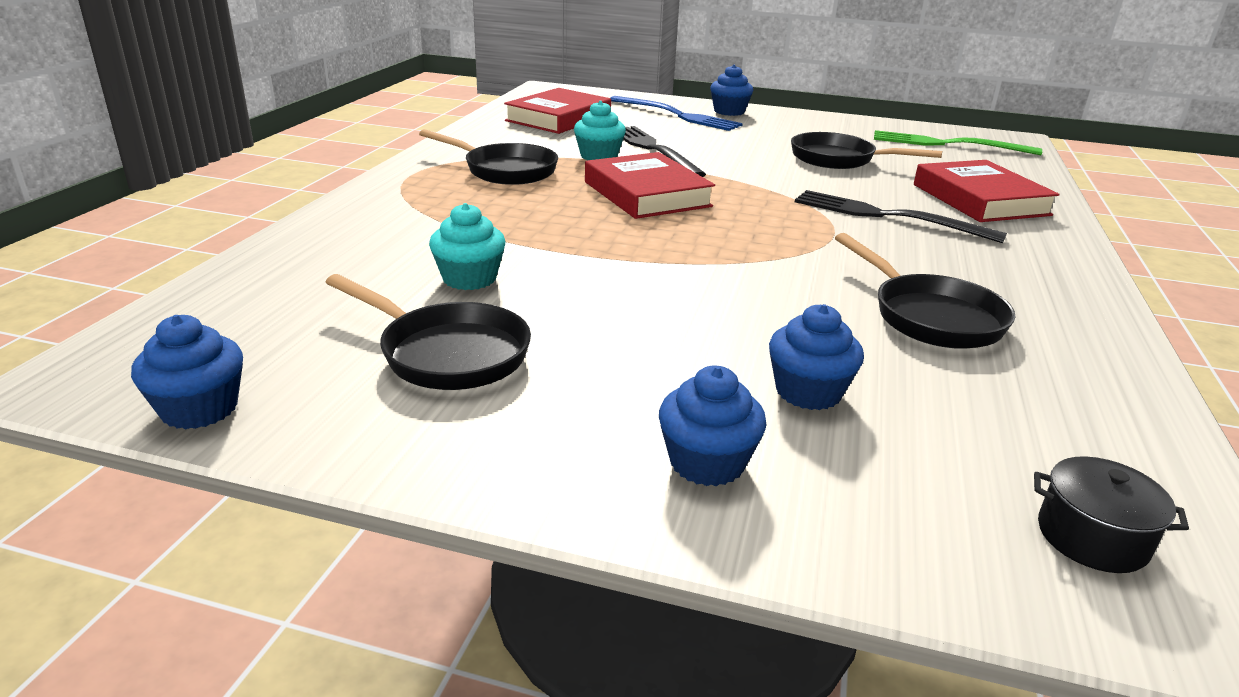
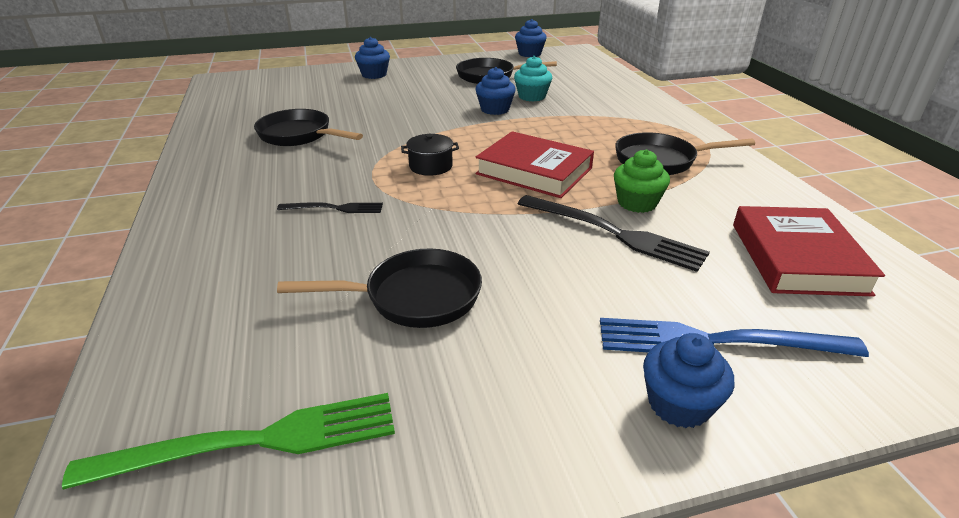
camera: 150 degrees right, 5 degrees up
(599, 156) = (637, 203): turquoise cupcake -> green cupcake
(808, 392) = (350, 95): blue cupcake -> blue cupcake (495, 109)
(887, 216) = (335, 208): black fork -> black fork, size x0.56
(980, 199) = (238, 268): red book -> none
(1092, 537) = (251, 85): black pot -> black pot (430, 166)

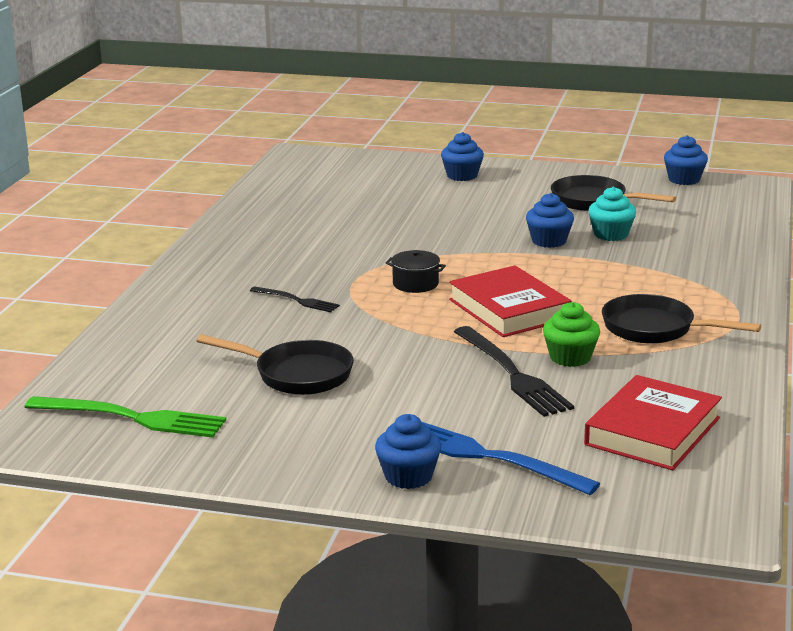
camera: 30 degrees right, 10 degrees down
(299, 135) = (323, 230): black pan -> none

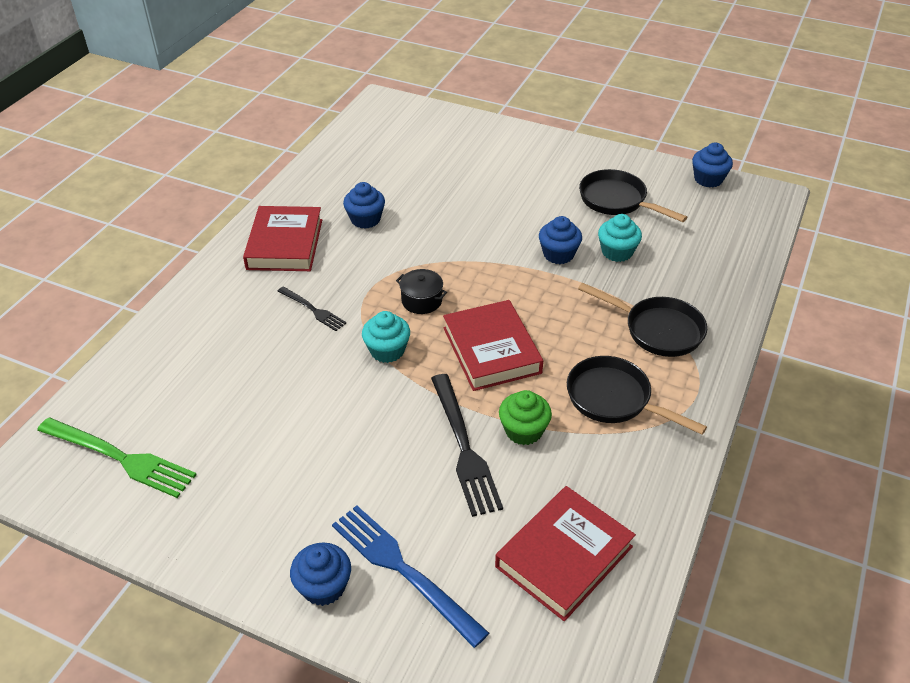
camera: 10 degrees right, 20 degrees up
(240, 259) = (285, 244): none -> red book
(297, 374) = (278, 418): black pan -> black pan (657, 330)
(395, 320) = (387, 350): none -> turquoise cupcake
(462, 176) = (512, 149): blue cupcake -> blue cupcake (365, 219)

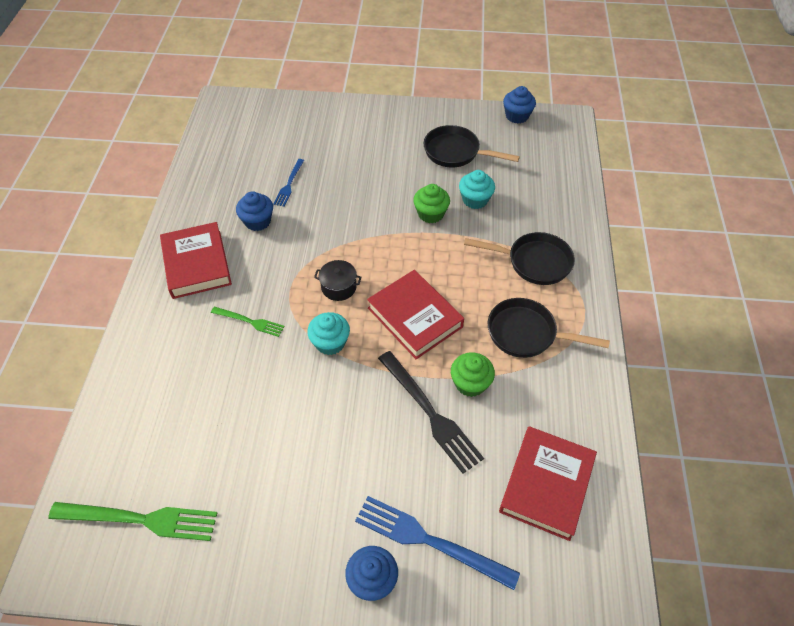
camera: 20 degrees left, 10 degrees up
(313, 310) = (250, 322): black fork -> green fork
(415, 192) = (289, 184): none -> blue fork
(558, 254) = (431, 214): blue cupcake -> green cupcake

